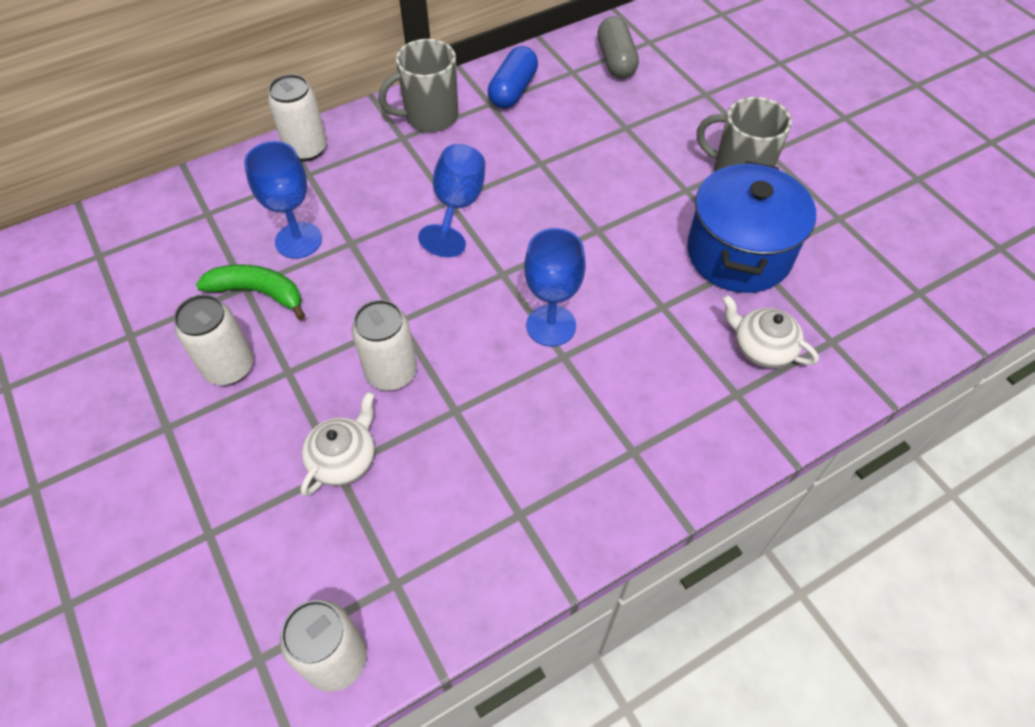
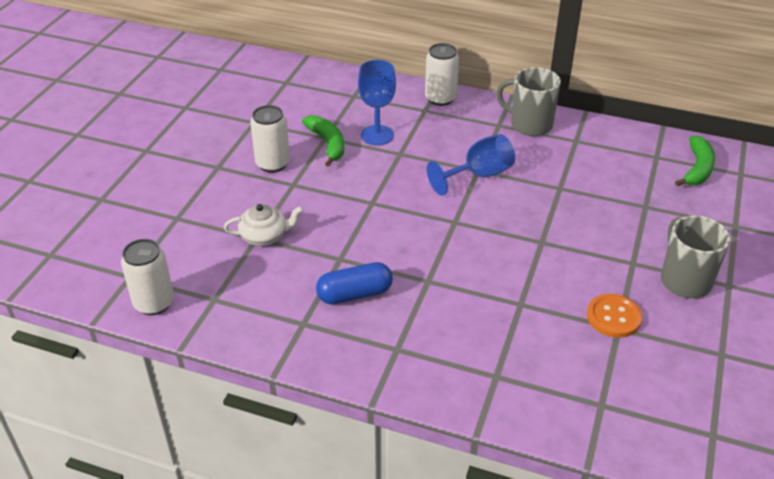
camera: 50 degrees right, 15 degrees down
(391, 372) = (335, 220): white can -> none
(513, 90) = (601, 143): blue capsule -> blue capsule (354, 294)
(551, 325) = (443, 263): blue goblet -> none
(616, 60) = (697, 169): grey capsule -> green banana
(738, 253) = (613, 317): blue pot -> orange button
(762, 347) = (549, 369): white teapot -> none

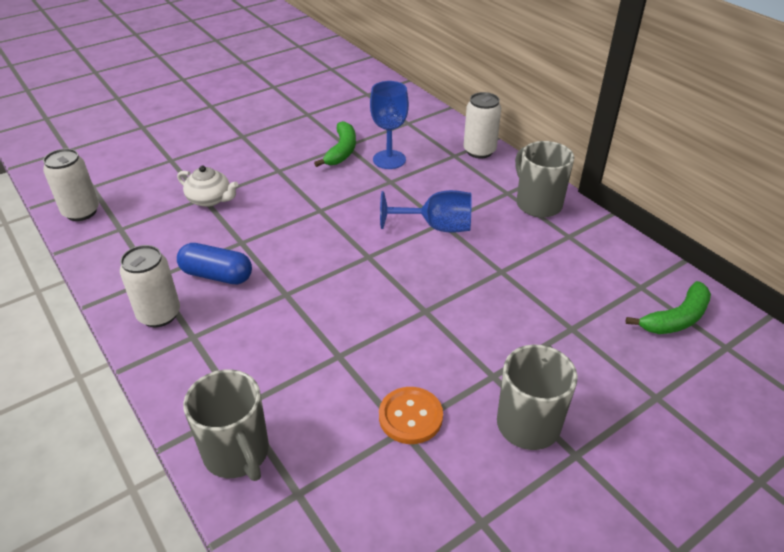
camera: 35 degrees right, 0 degrees up
(273, 164) = (282, 149): white can -> white can (159, 315)
(533, 405) = (237, 453): none -> grey mug

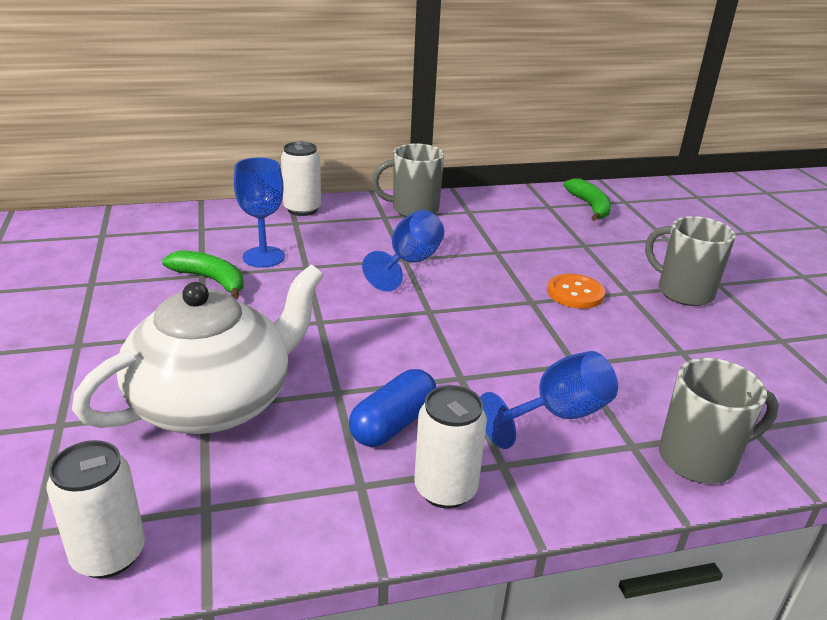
camera: 70 degrees left, 10 degrees down
(210, 199) = (214, 401): white teapot -> white teapot, size x2.26
(260, 355) = (557, 415): none -> blue goblet
(410, 416) = (667, 343): orange button -> orange button (575, 293)

